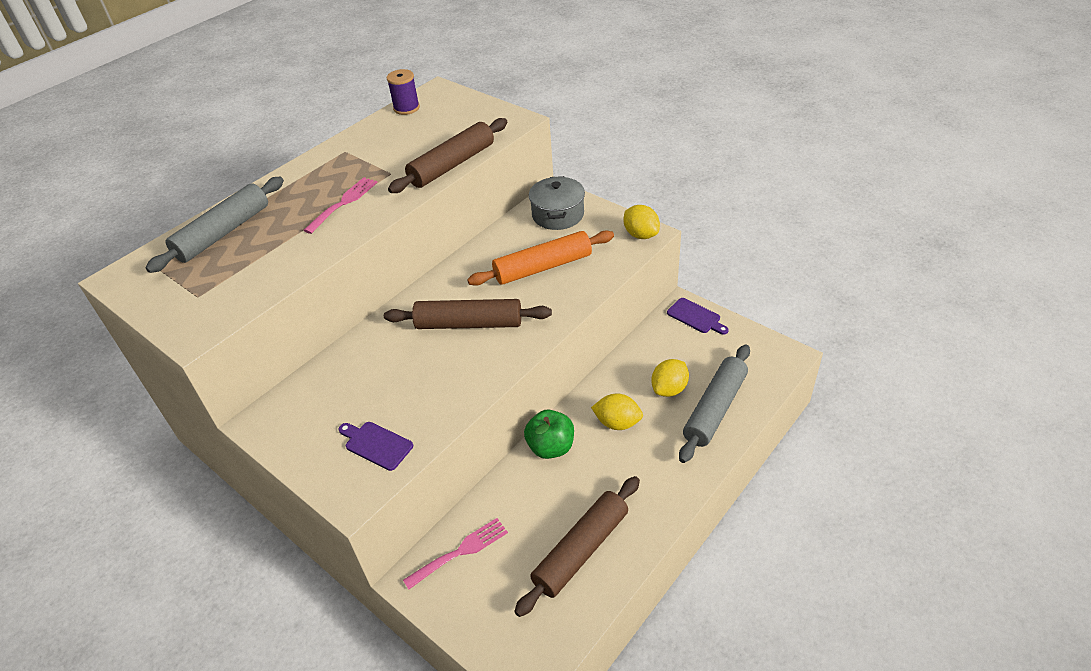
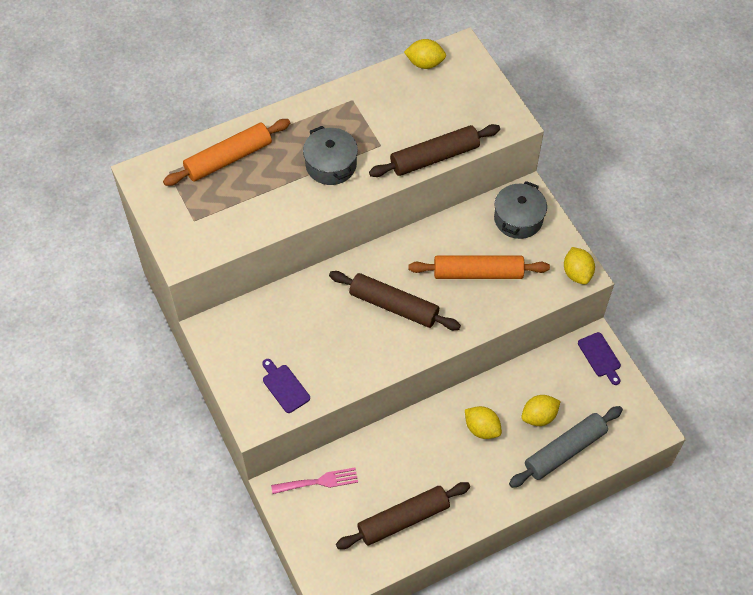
camera: 20 degrees right, 15 degrees up
(223, 233) = (228, 158): grey rolling pin -> orange rolling pin
(344, 203) = (331, 165): pink fork -> grey pot
(406, 108) = (425, 63): purple spool -> yellow lemon
(551, 447) = (420, 427): green apple -> none

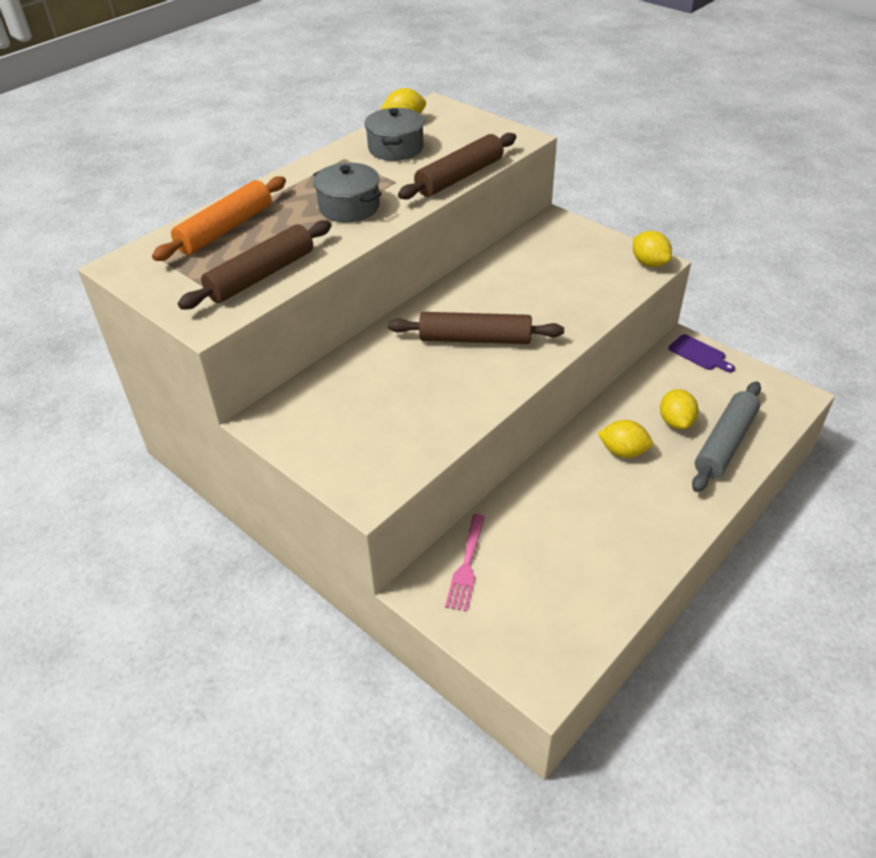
camera: 20 degrees left, 15 degrees down
(284, 386) = (388, 448): purple cutting board -> none
(319, 481) = (466, 566): pink fork -> pink fork turned 135 degrees clockwise
(403, 519) = (593, 571): brown rolling pin -> brown rolling pin (261, 275)
(478, 273) = (548, 289): orange rolling pin -> none
(518, 219) = (559, 239): grey pot -> grey pot (395, 148)
(539, 416) = (675, 422): yellow lemon -> yellow lemon turned 45 degrees counterclockwise

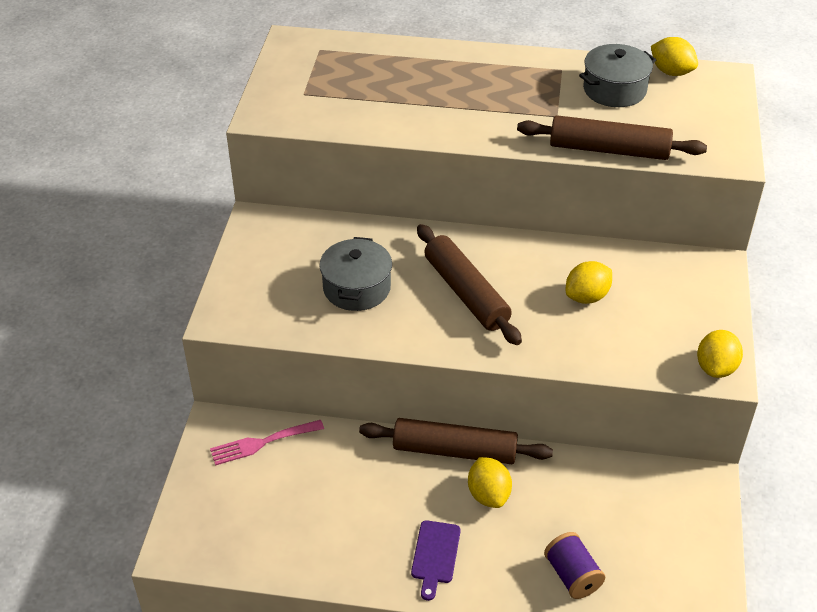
camera: 55 degrees right, 0 degrees up
(225, 229) = (387, 63): orange rolling pin -> none
(261, 275) = (344, 112): brown rolling pin -> brown rolling pin (454, 451)
(349, 207) = (487, 109): grey pot -> grey pot (357, 288)
(675, 422) = (569, 521): yellow lemon -> yellow lemon (587, 297)
(699, 354) = (700, 502): purple cutting board -> purple cutting board (435, 555)
(725, 443) = (572, 576): grey rolling pin -> purple spool

